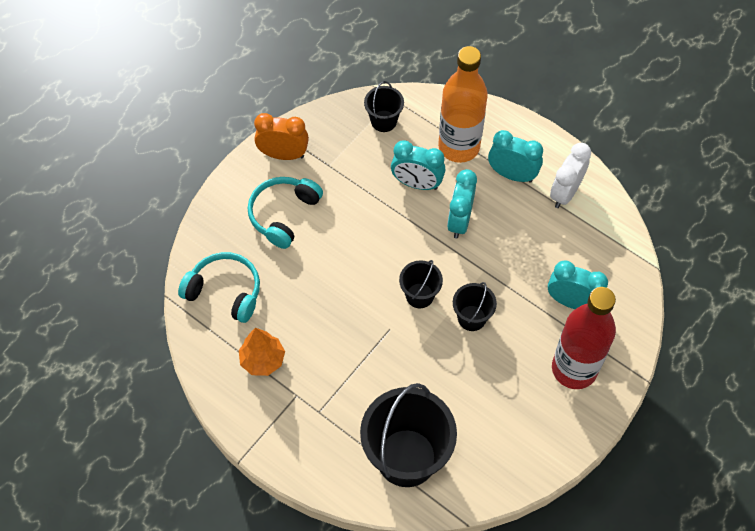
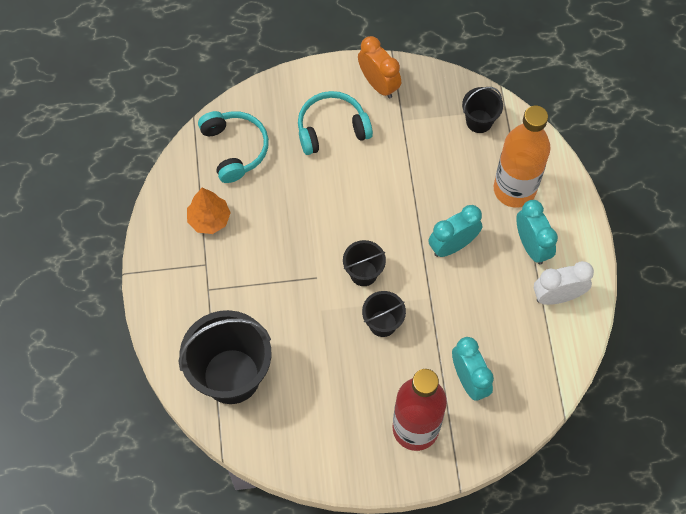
camera: 45 degrees right, 5 degrees up
(417, 183) = (452, 190): turquoise clock -> none

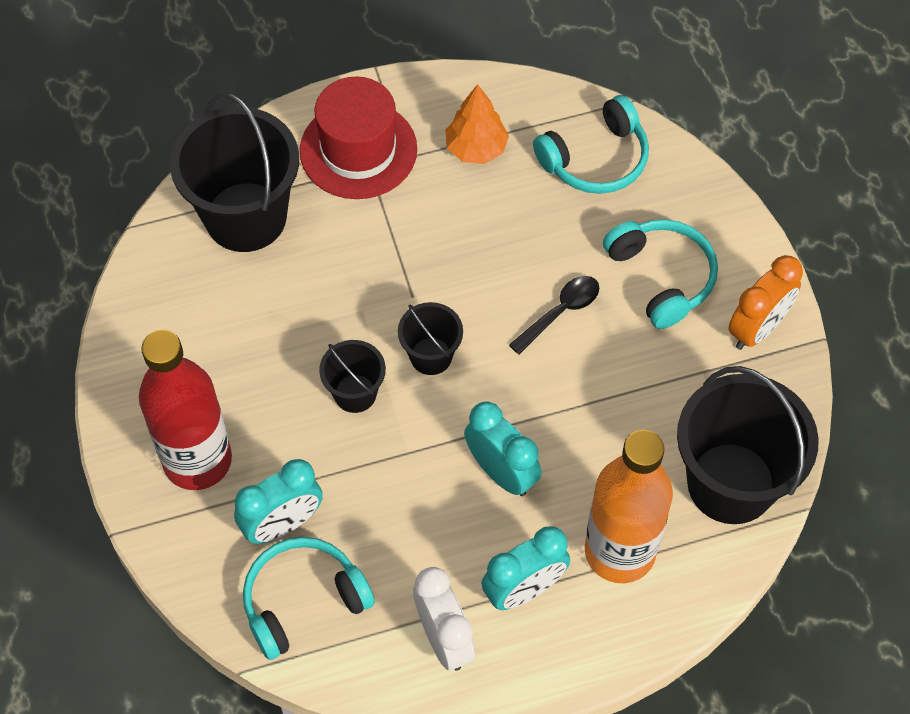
camera: 80 degrees right, 5 degrees down
(192, 294) = (358, 150): none -> red hat
(346, 191) = (560, 312): none -> black spoon
(479, 121) = (731, 483): black bucket -> black bucket, size x2.01
(523, 374) = (303, 601): none -> turquoise headphones

